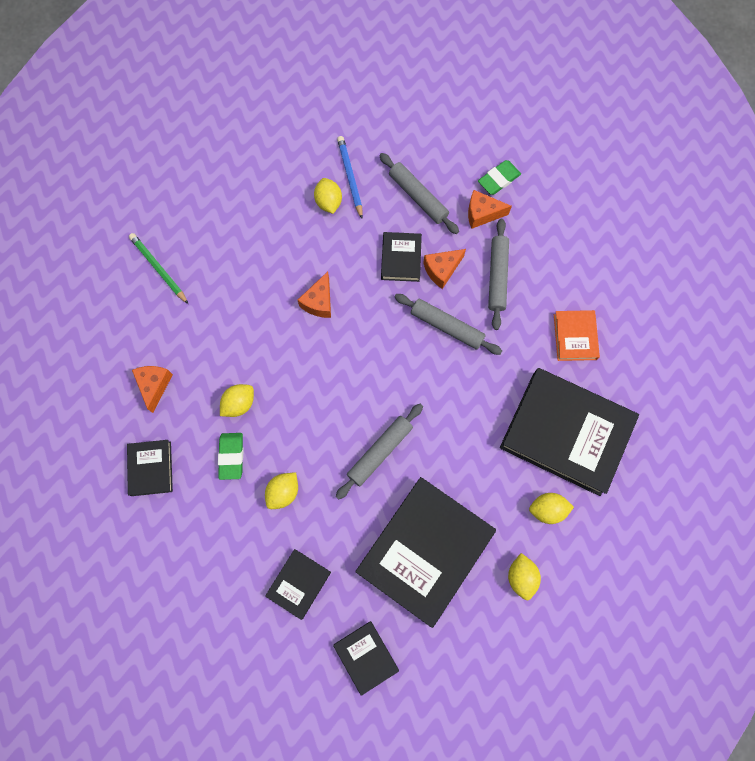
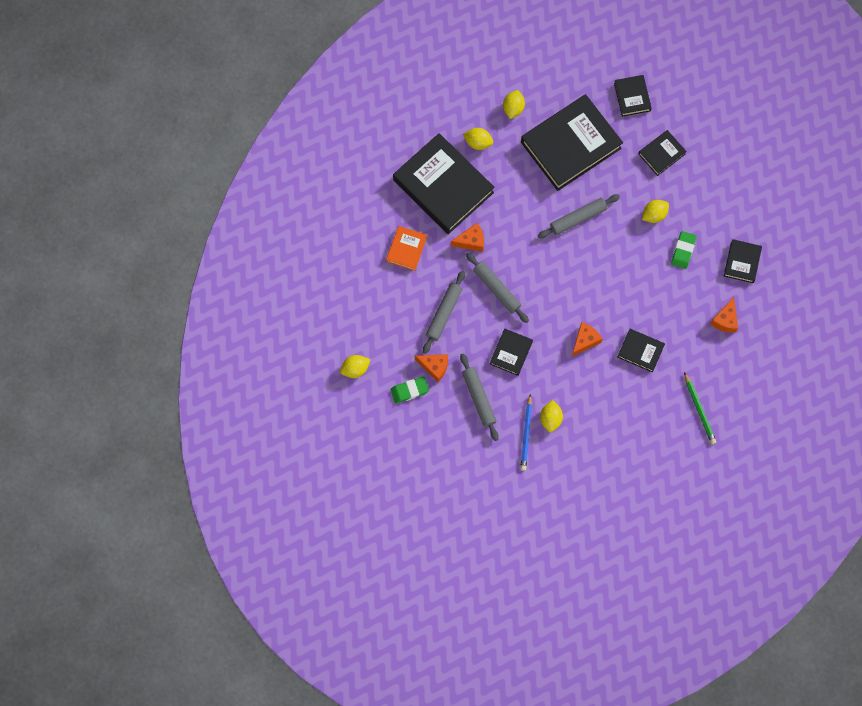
camera: 160 degrees left, 0 degrees up
(239, 404) = (667, 285): yellow lemon -> yellow lemon (355, 369)
(248, 312) = (640, 351): none -> black book
(442, 270) = (483, 333): orange cheese -> orange cheese (471, 241)

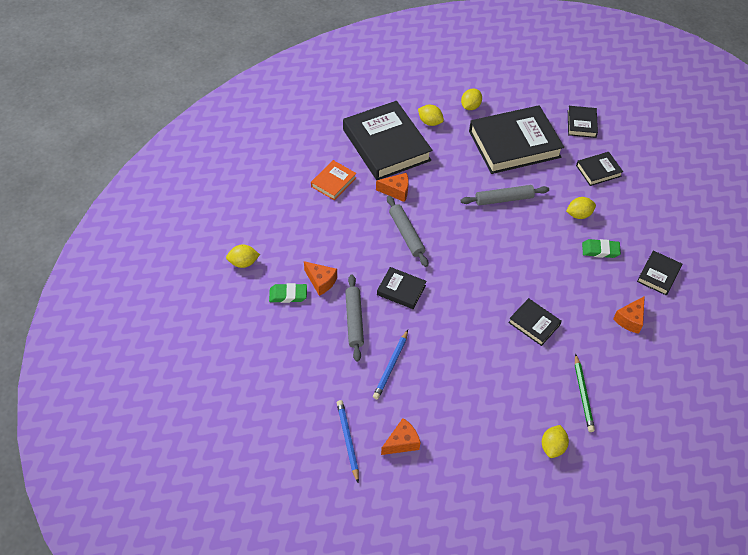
camera: 15 degrees right, 20 degrees down
(444, 313) = (348, 240): grey rolling pin -> none
(511, 353) = (401, 290): black book -> black book turned 75 degrees clockwise
(512, 515) = (347, 440): none -> blue pencil
(550, 419) = (421, 359): yellow lemon -> yellow lemon (552, 447)
(585, 341) = (479, 299): orange cheese -> orange cheese (401, 442)
(683, 251) = (600, 250): green eraser -> green eraser turned 60 degrees clockwise

